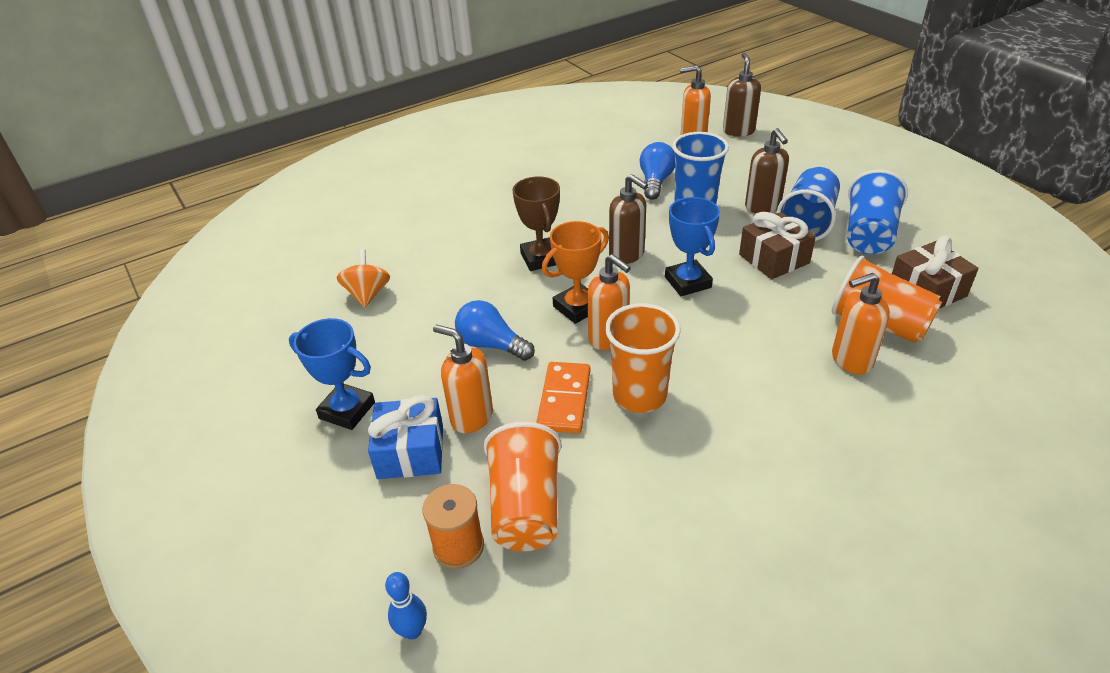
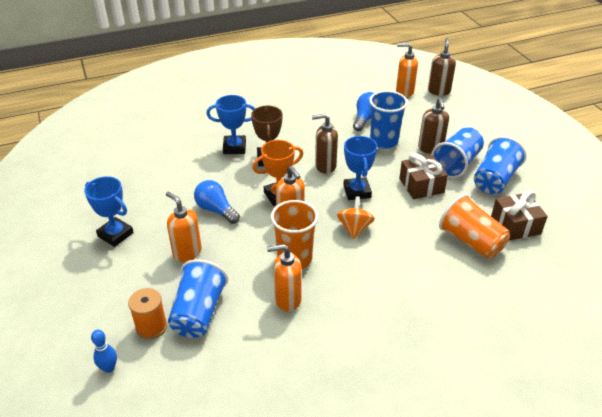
camera: 10 degrees right, 0 degrees up
(367, 294) = (152, 164): orange spinning top -> orange spinning top (354, 228)
(410, 452) = (144, 266): blue gift -> none
(484, 250) = (234, 147): none -> blue trophy
(526, 507) = (198, 312): orange cup -> blue cup
(564, 400) = (247, 253): orange domino -> none
(627, 255) = (325, 166): brown soap dispenser -> brown soap dispenser turned 120 degrees clockwise
(851, 360) = (440, 262): orange soap dispenser -> orange soap dispenser (287, 299)

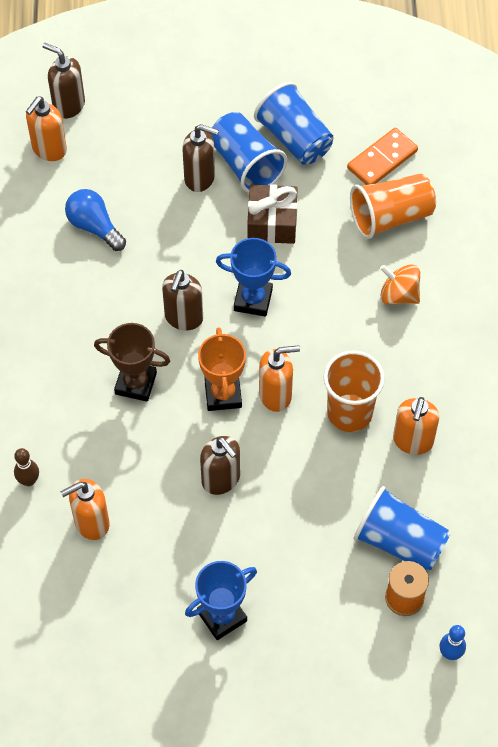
camera: 70 degrees left, 20 degrees up
(186, 137) = (29, 480): none -> brown bowling pin
(187, 252) = (292, 533): orange soap dispenser -> orange soap dispenser (91, 523)
(216, 210) = (221, 479): blue light bulb -> brown soap dispenser
(234, 147) = (87, 420): blue trophy -> none
(354, 228) = (321, 329): orange spinning top -> orange spinning top (399, 295)
(384, 141) = (159, 226): blue cup -> none
(515, 225) = (382, 160): brown gift -> orange domino

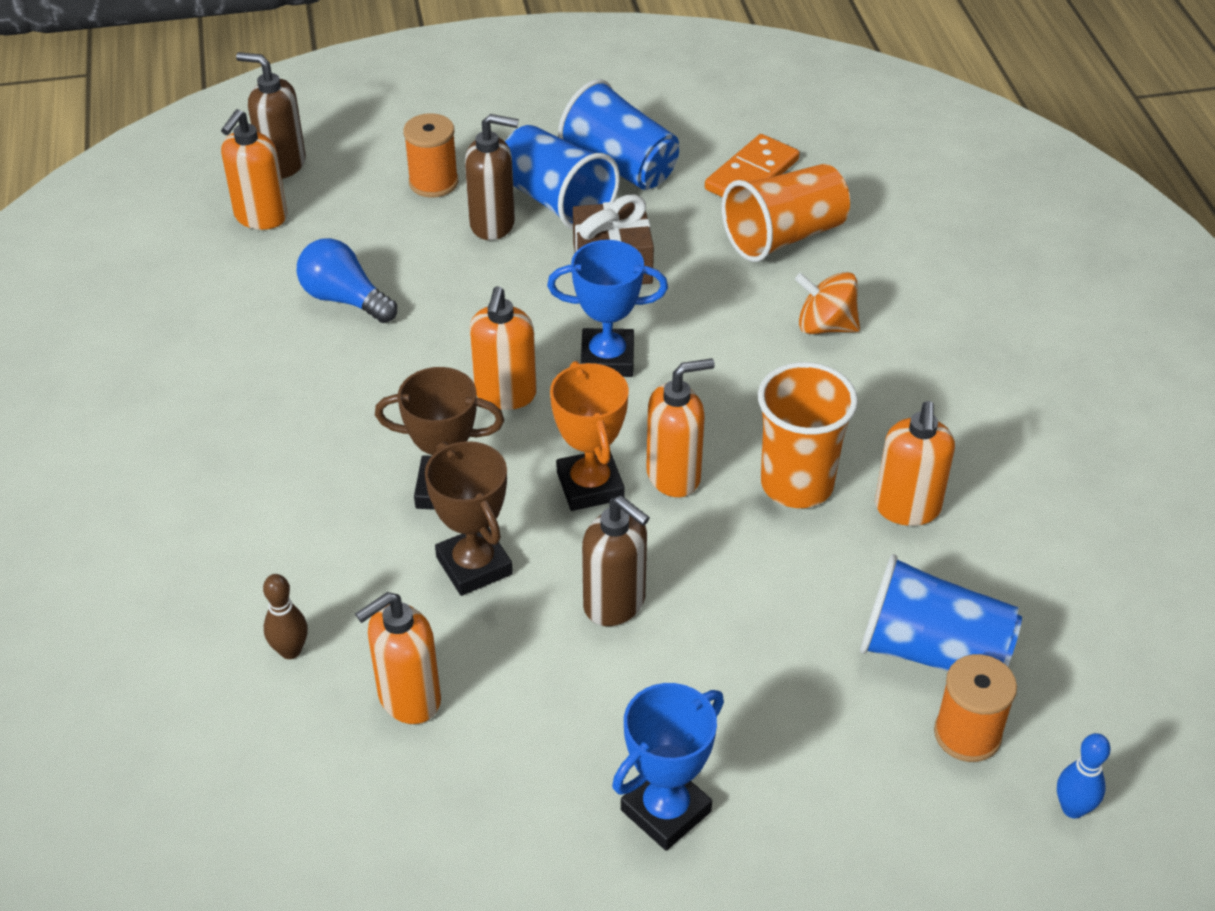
camera: 10 degrees left, 15 degrees down
(143, 440) = (474, 566): none -> brown trophy
(167, 136) = (433, 182): none -> orange spool
(183, 318) = (505, 395): brown soap dispenser -> orange soap dispenser

